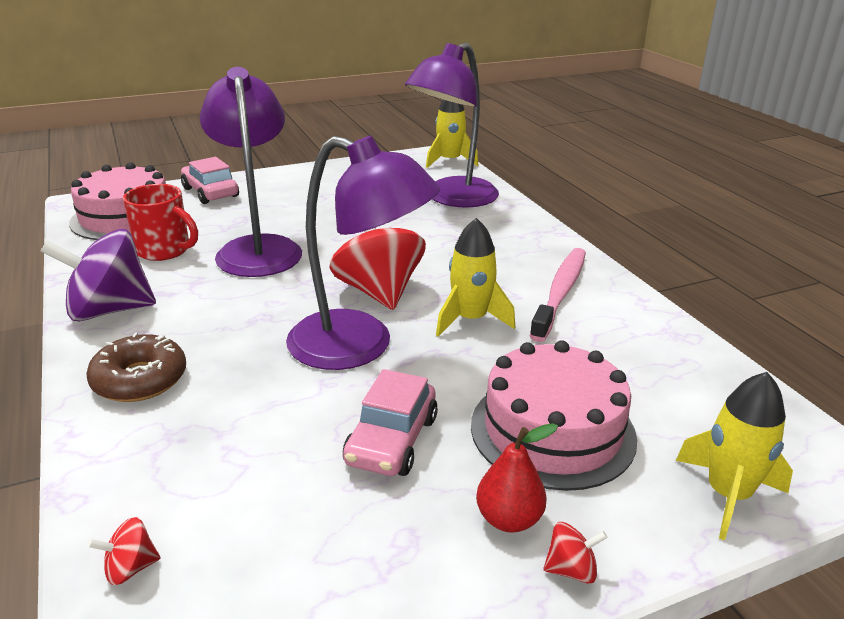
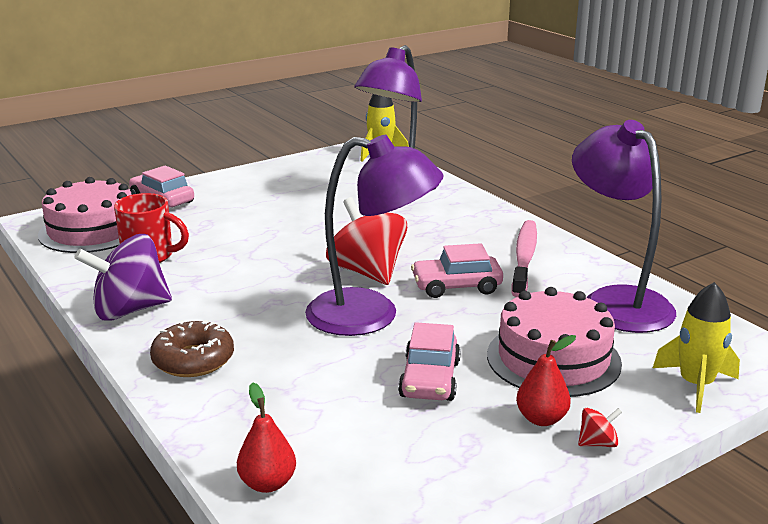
camera: 10 degrees left, 5 degrees down
(130, 568) = (267, 483): red spinning top -> red pear
(258, 248) = (238, 246): purple lamp -> purple lamp (616, 301)
(470, 319) = (456, 286): yellow rocket -> pink car

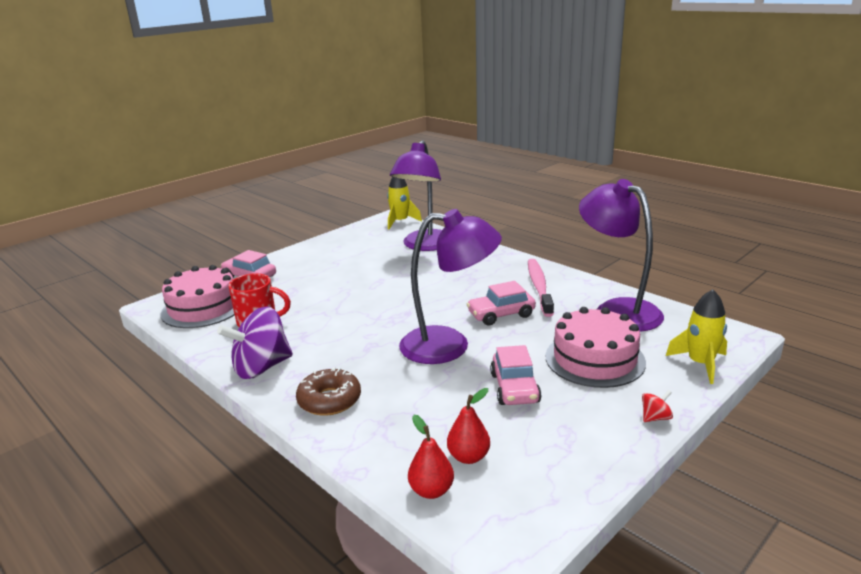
camera: 10 degrees left, 0 degrees up
(367, 272) = (431, 312): red spinning top -> none
(541, 419) = (608, 406): red pear -> red pear (468, 457)

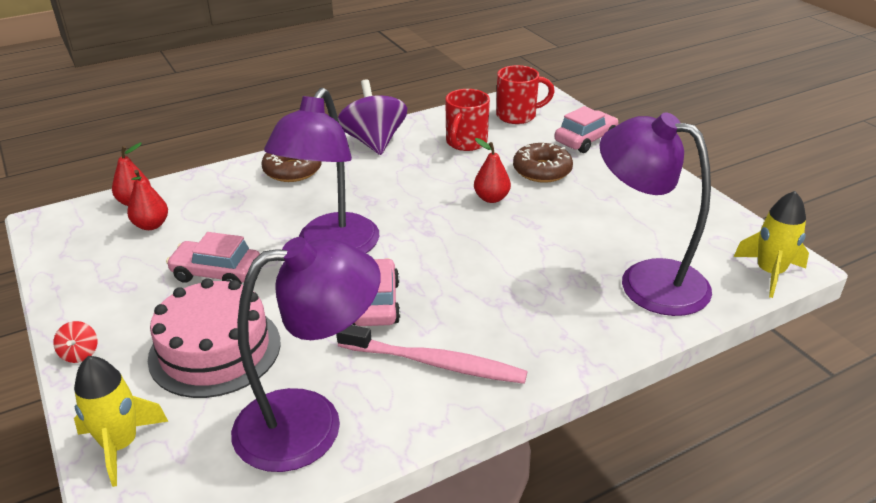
camera: 105 degrees right, 10 degrees up
(203, 307) = (518, 116): pink cake -> red mug
(303, 286) = (542, 171): none -> brown donut
(350, 298) = (491, 198): none -> red pear

